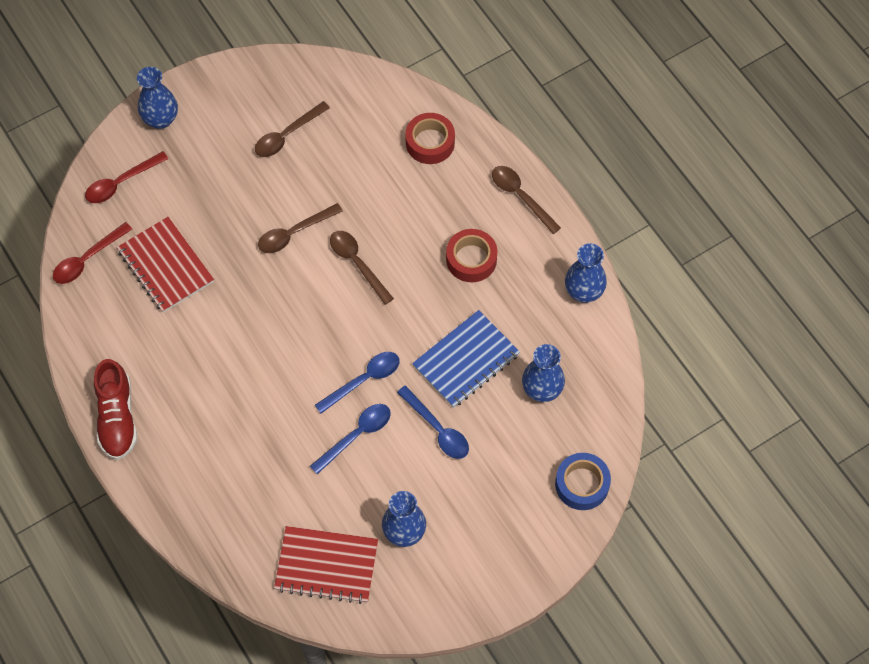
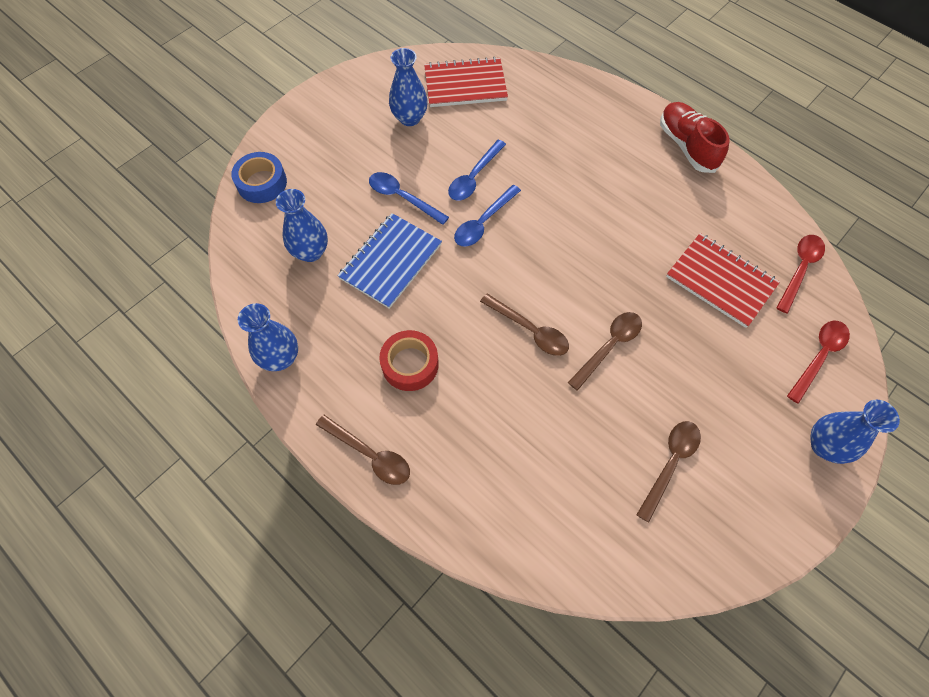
camera: 165 degrees right, 0 degrees up
(430, 142) = (497, 500): red tape -> none

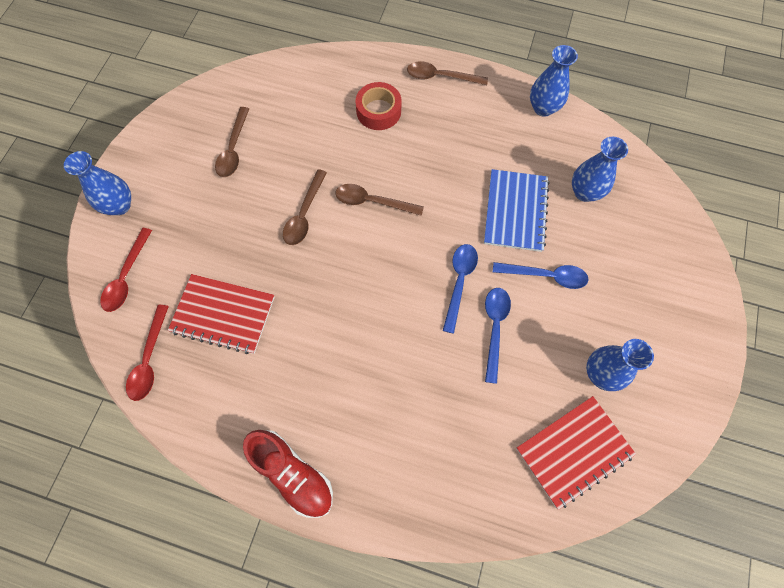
camera: 155 degrees right, 5 degrees up
(262, 183) = (677, 236): blue tape -> none
(410, 364) = (449, 140): red tape -> red tape (378, 111)

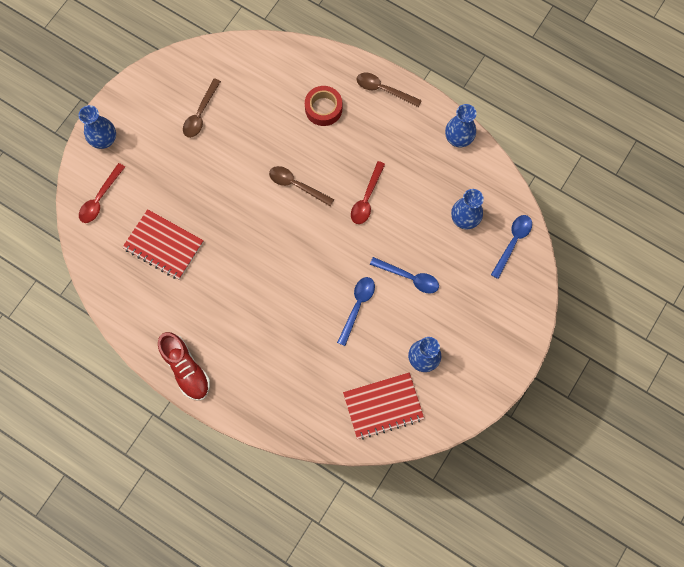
camera: 15 degrees right, 5 degrees up
(149, 359) = (105, 265): red spoon -> red spoon (366, 198)
(304, 214) = (241, 182): brown spoon -> none
(459, 282) = (342, 265): blue spoon -> blue spoon (513, 242)
(515, 211) = (404, 221): blue notebook -> none

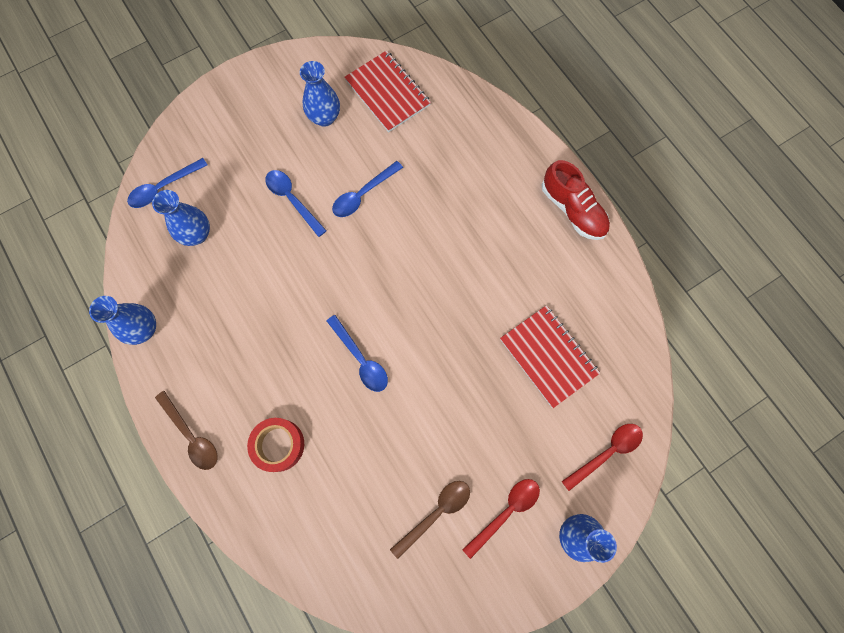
camera: 155 degrees left, 0 degrees up
(186, 369) = (572, 210): red shoe -> red shoe turned 150 degrees clockwise
(296, 185) = (361, 359): brown spoon -> blue spoon
(366, 198) = (289, 306): red spoon -> red spoon (506, 512)
(383, 406) = (387, 93): red notebook -> red notebook turned 45 degrees clockwise

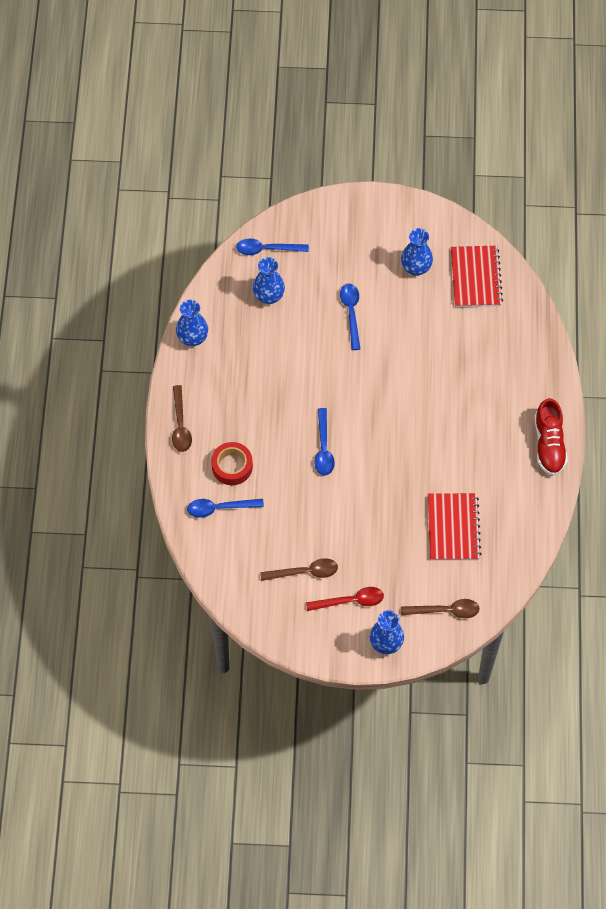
camera: 35 degrees right, 10 degrees down
(363, 194) = (404, 340): blue spoon -> blue spoon (219, 508)
(606, 452) = (445, 610): red spoon -> brown spoon

